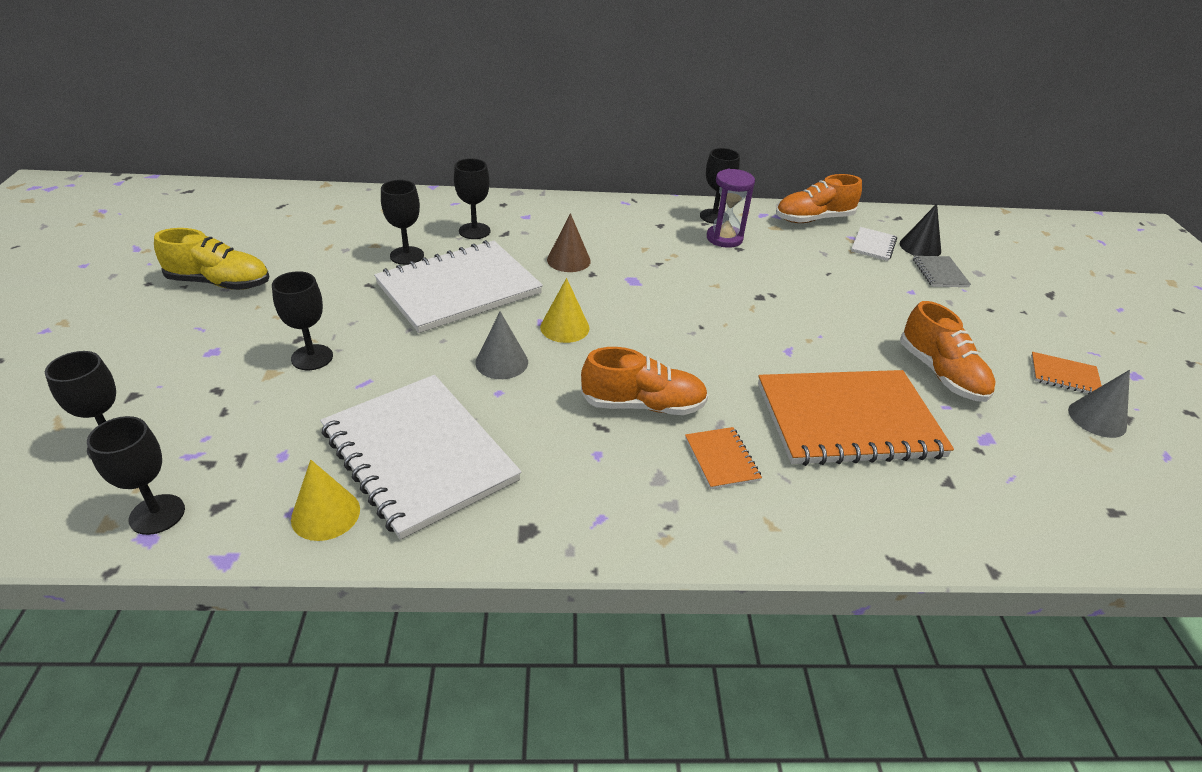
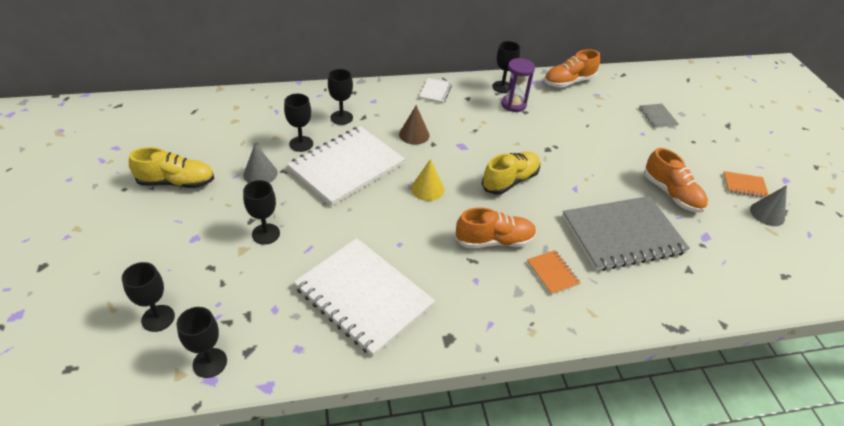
camera: 10 degrees left, 5 degrees up
(325, 514) = (319, 346): yellow cone -> none
(501, 362) = (394, 221): grey cone -> grey cone (260, 174)
(691, 330) = (510, 181): none -> yellow shoe
(848, 420) = (622, 235): orange notebook -> grey notebook
(873, 245) = (611, 99): white notebook -> white notebook (435, 91)
(920, 247) = (641, 97): black cone -> none

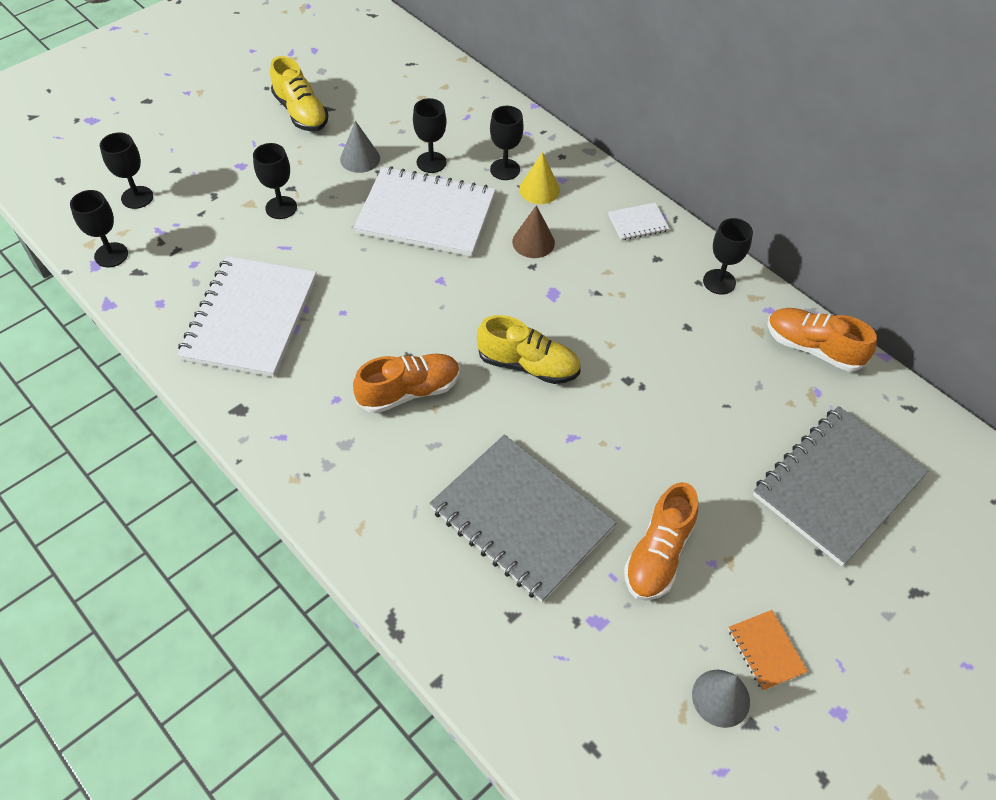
camera: 60 degrees right, 10 degrees up
(427, 189) = (447, 296): yellow cone -> yellow cone (539, 189)
(494, 241) = (409, 391): orange shoe -> orange shoe turned 75 degrees counterclockwise
(513, 104) = (691, 309): purple hourglass -> none
(552, 273) = (397, 466): orange notebook -> none
(657, 117) = (837, 486): grey notebook -> grey notebook, size x2.36

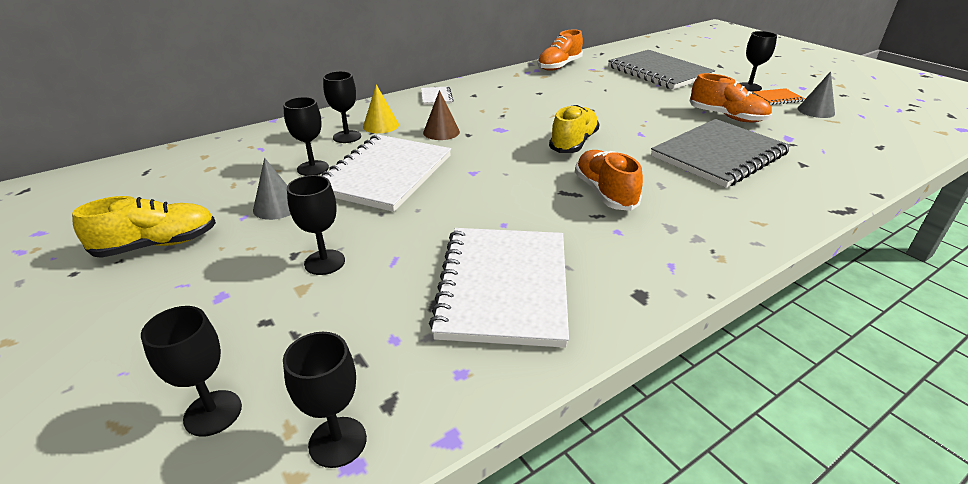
camera: 80 degrees left, 20 degrees down
(250, 318) = (503, 287): white notebook -> white notebook turned 75 degrees clockwise
(719, 282) = (501, 81): black goblet -> black goblet (749, 87)

